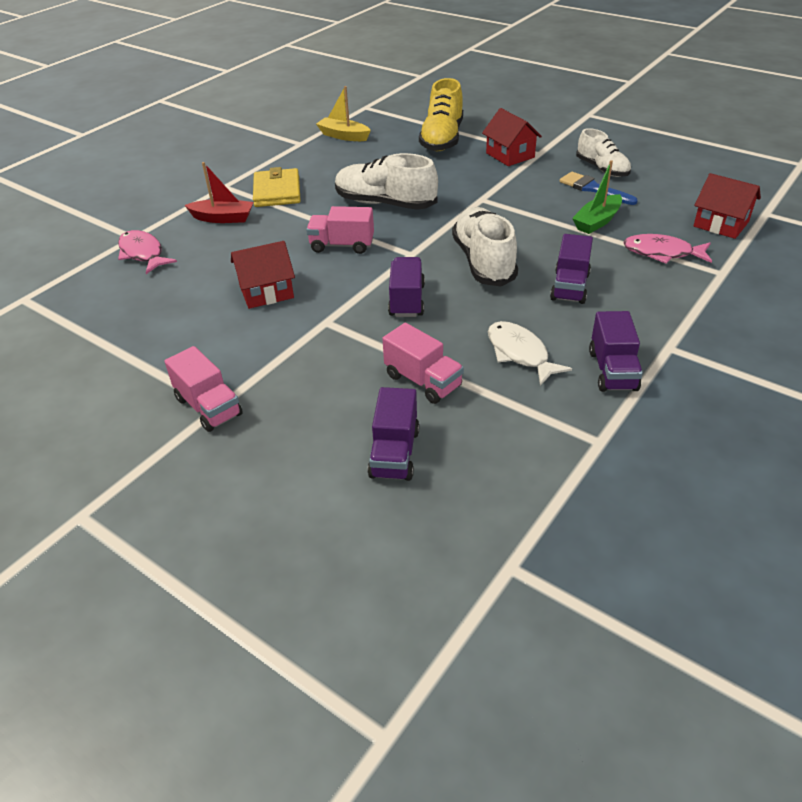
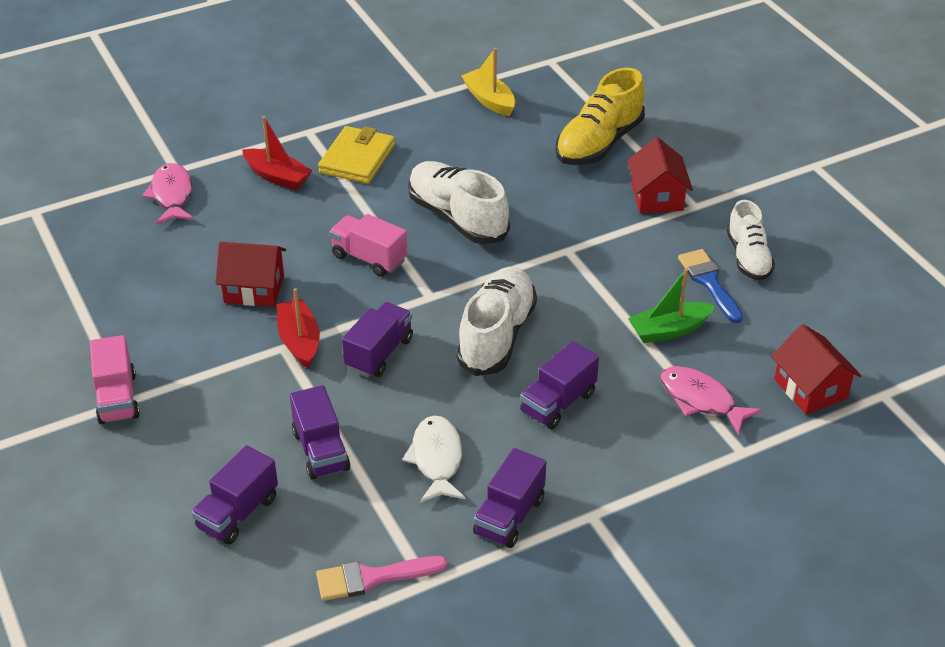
camera: 25 degrees right, 0 degrees up
(335, 313) = (299, 341): none -> red boat
(423, 381) = (321, 451): pink truck -> purple truck
(554, 456) = (372, 578): none -> pink brush

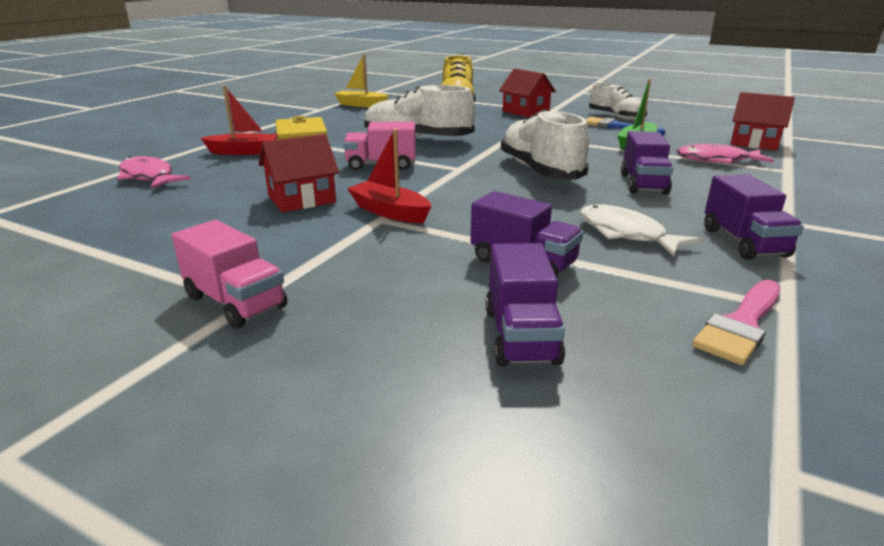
camera: 35 degrees left, 15 degrees down
(379, 353) = (470, 199): purple truck -> none

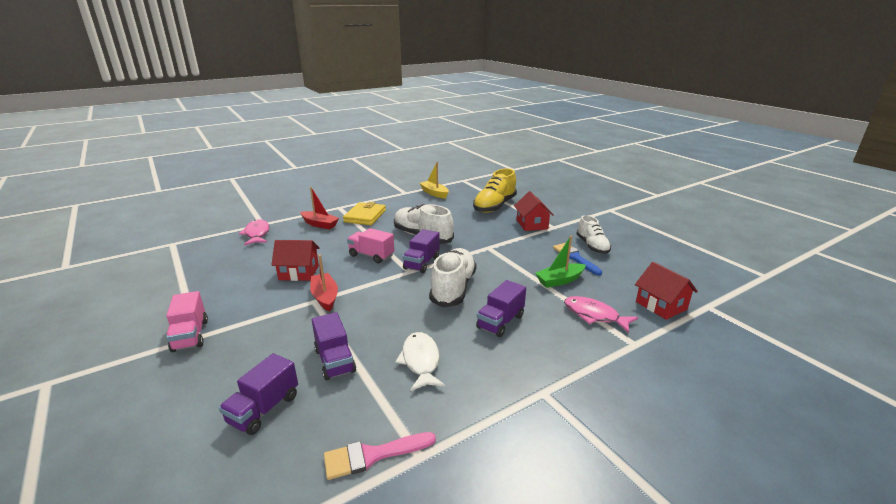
camera: 30 degrees right, 0 degrees up
(744, 242) = (480, 397): purple truck -> purple truck (422, 263)

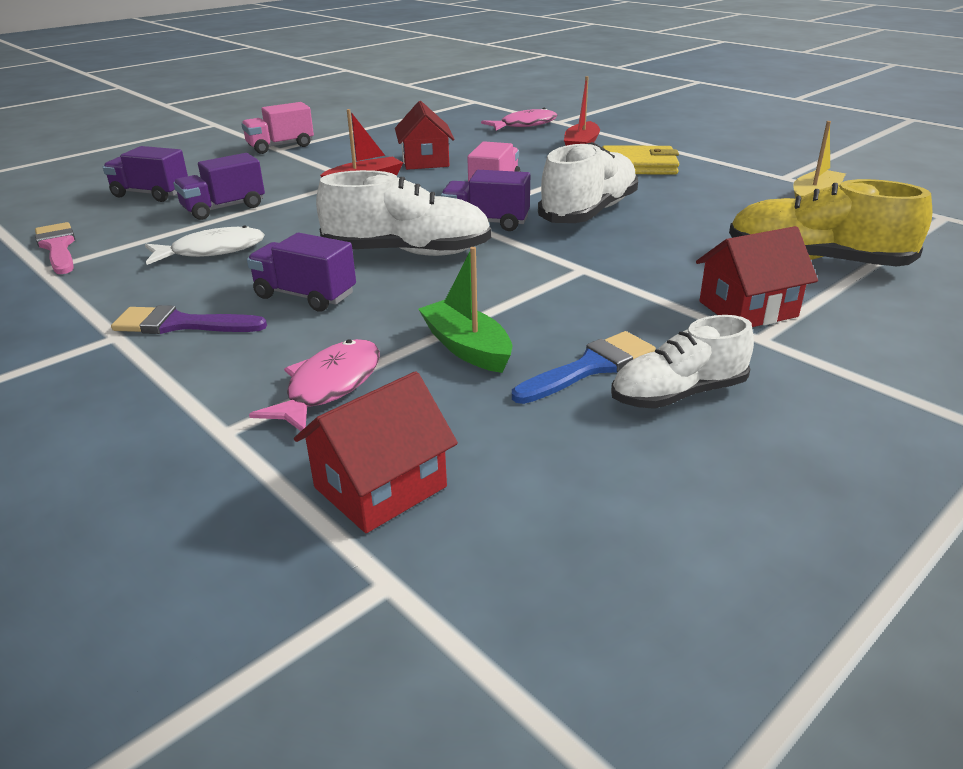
camera: 80 degrees right, 5 degrees up
(530, 366) = (181, 324): none -> purple brush

